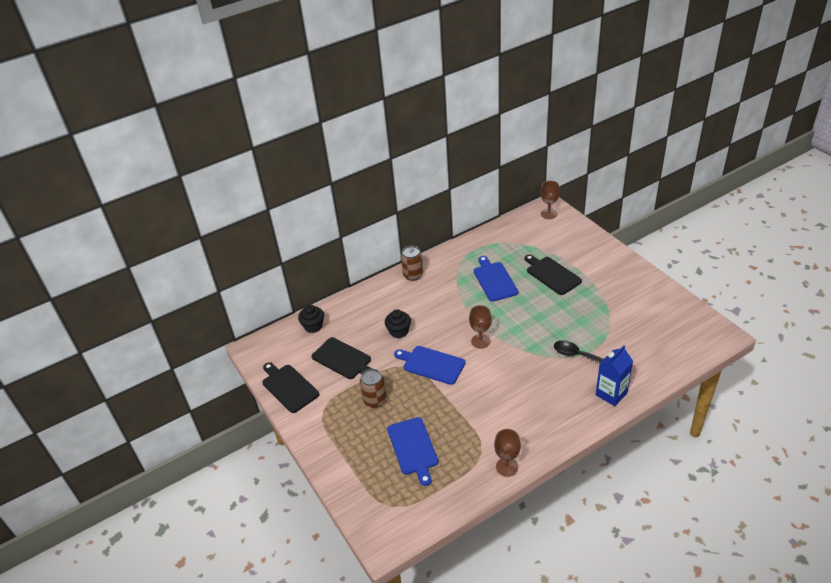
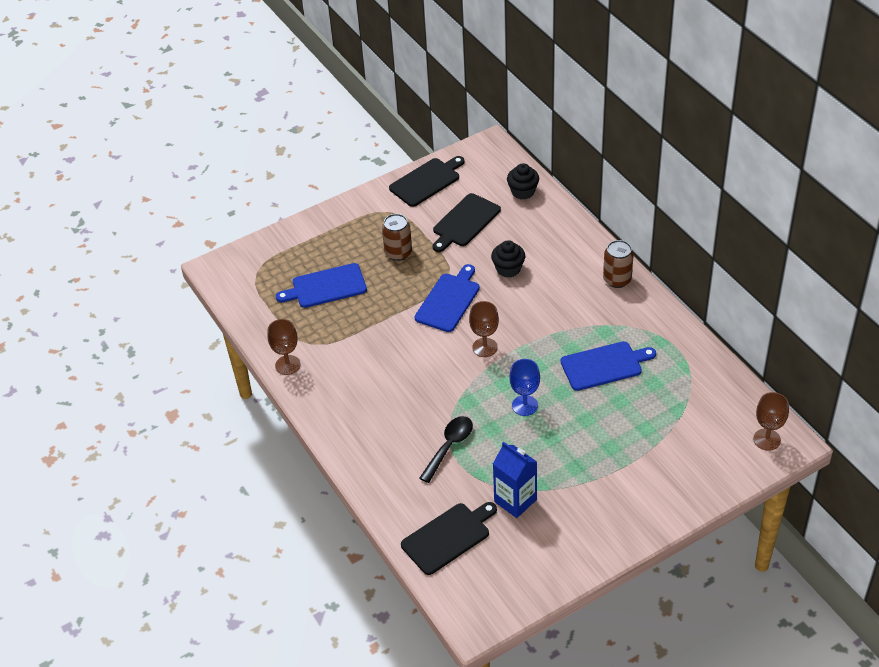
camera: 90 degrees right, 5 degrees up
(535, 318) = (525, 405): none -> blue goblet
(552, 274) = (615, 431): black cutting board -> black cutting board (448, 537)
(611, 394) = (380, 473): blue carton -> blue carton (515, 500)

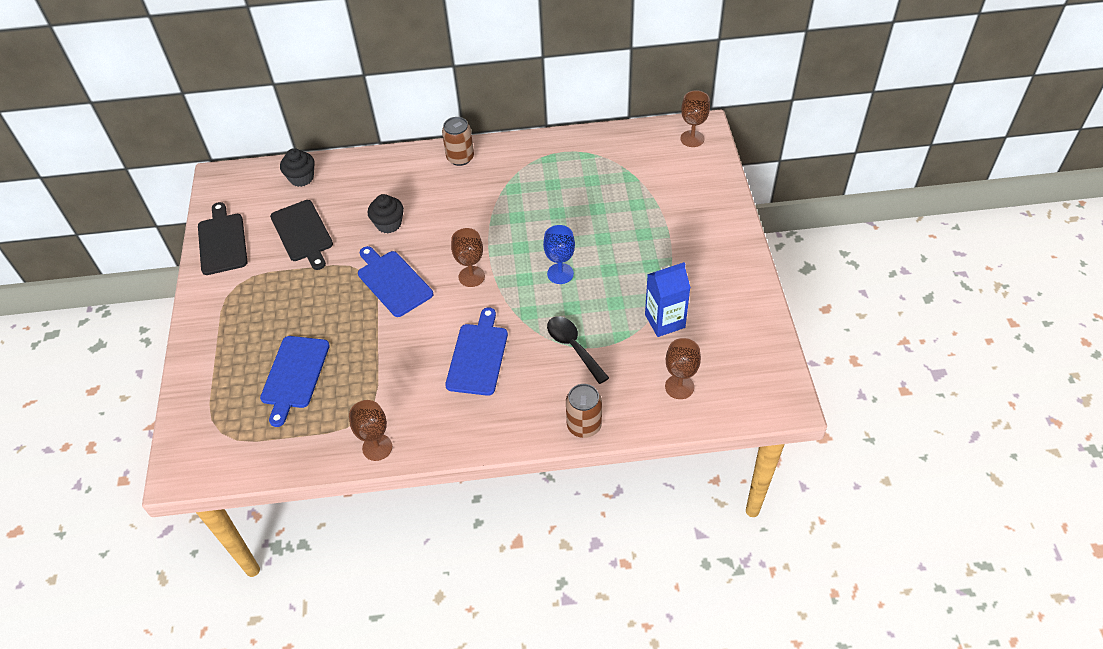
camera: 65 degrees left, 5 degrees up
(398, 253) = (298, 298): brown can -> brown can (584, 425)
(448, 537) = (679, 387): black cutting board -> brown goblet
(604, 365) = (551, 203): blue cutting board -> blue cutting board (478, 356)

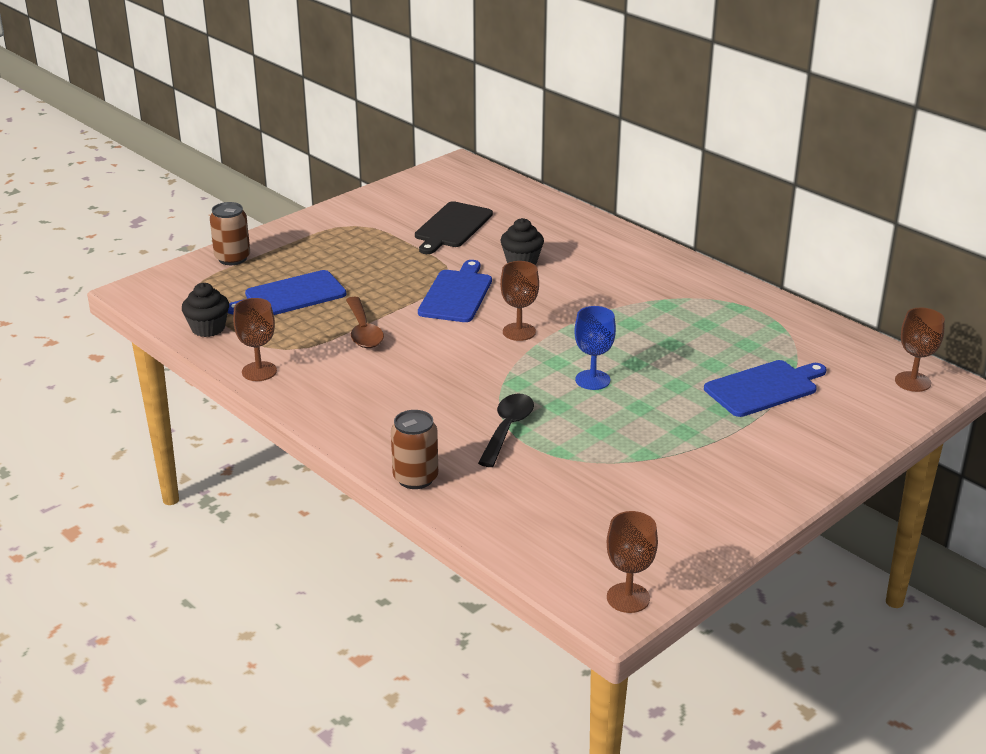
camera: 50 degrees right, 20 degrees down
(222, 241) = (392, 197): black cutting board -> none
(301, 178) = (514, 197): black cupcake -> black cupcake (208, 328)
(386, 358) = (363, 331): none -> brown spoon
(460, 158) = (659, 260): brown can -> brown can (232, 258)
(478, 356) = (426, 378): blue cutting board -> blue cutting board (764, 388)
(665, 321) = (618, 473): blue carton -> none
(679, 387) = (540, 521): brown goblet -> brown goblet (628, 598)

